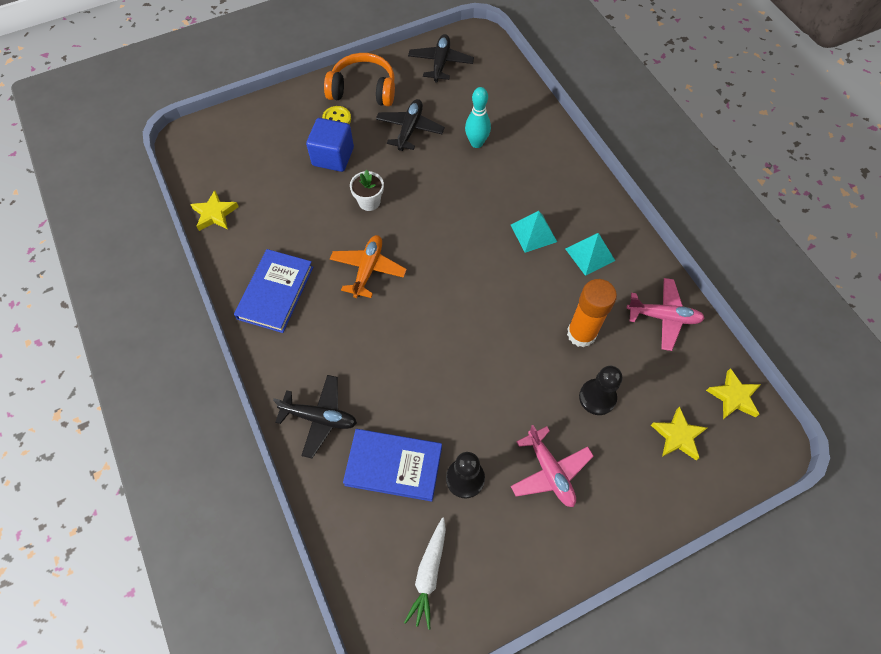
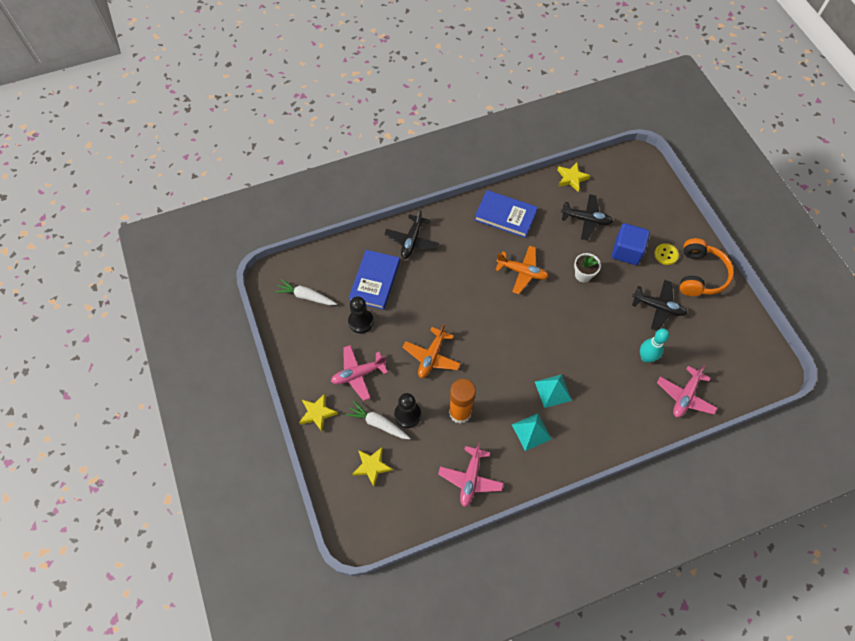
camera: 95 degrees right, 0 degrees up
(440, 63) = (738, 337): black plane -> black plane (586, 220)
(508, 374) = (431, 356): none -> orange plane
(518, 111) = (685, 396): none -> pink plane
(617, 435) = (378, 423): none -> white carrot
(733, 397) = (397, 517): yellow star -> yellow star (317, 413)

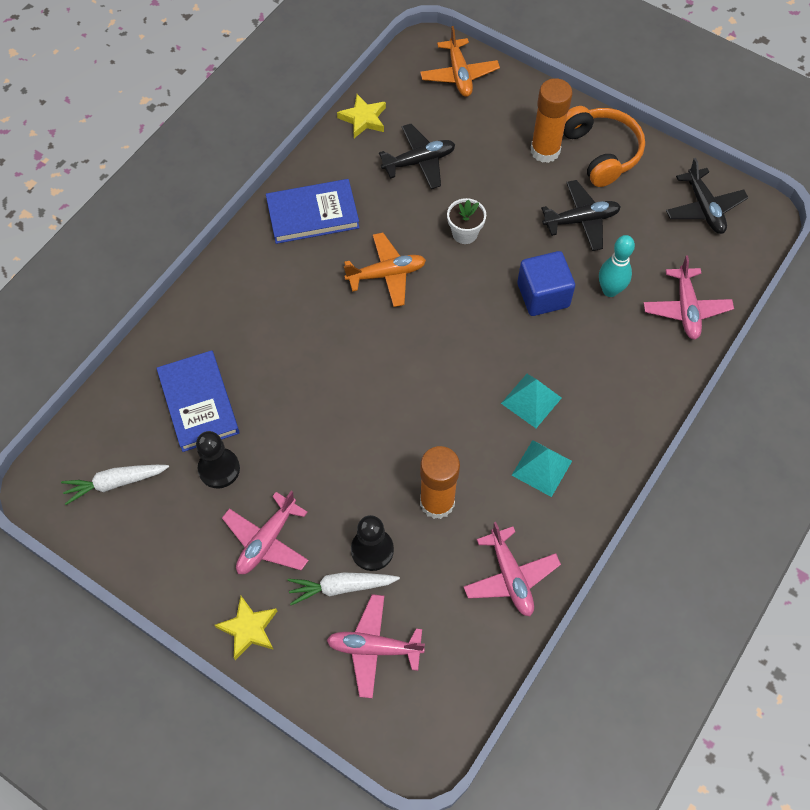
camera: 35 degrees left, 0 degrees up
(372, 466) = (374, 648): yellow star -> pink plane
(412, 241) = (210, 319): black plane -> black plane (704, 208)
(431, 356) = (348, 455): orange plane -> orange plane (459, 74)
(626, 251) = (496, 173): blue cube -> blue cube (543, 295)
(666, 255) = (545, 151): yellow button -> orange glue stick

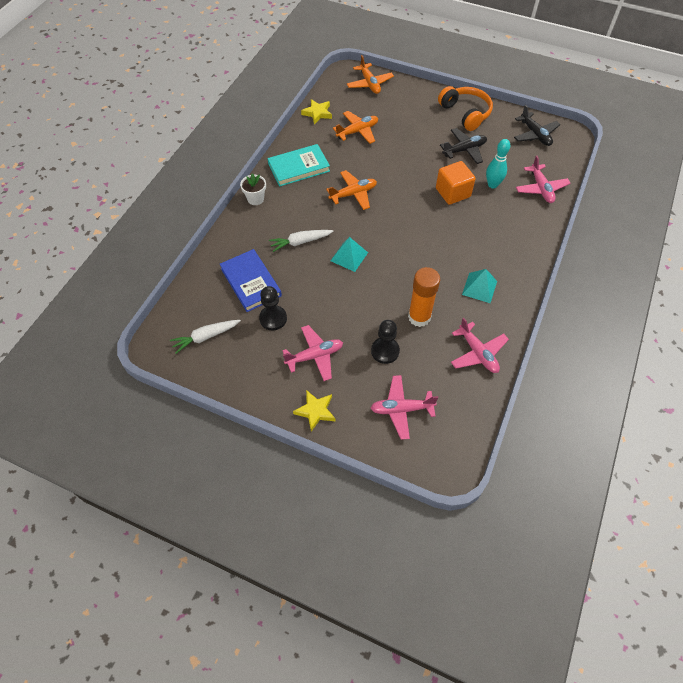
camera: 10 degrees left, 5 degrees down
(267, 540) = (315, 356): pink plane -> pink plane turned 135 degrees counterclockwise
(312, 214) = (298, 167): blue book -> turquoise book
(341, 587) = (370, 376): white carrot -> white carrot (300, 242)
(419, 161) = (357, 131): black plane -> orange plane
(465, 233) = (395, 166): white flower pot -> white flower pot (255, 199)
(531, 400) = (462, 251): turquoise pyramid -> turquoise pyramid (349, 256)
(543, 295) = (453, 192): blue cube -> orange cube
(545, 151) = (432, 116): orange glue stick -> none

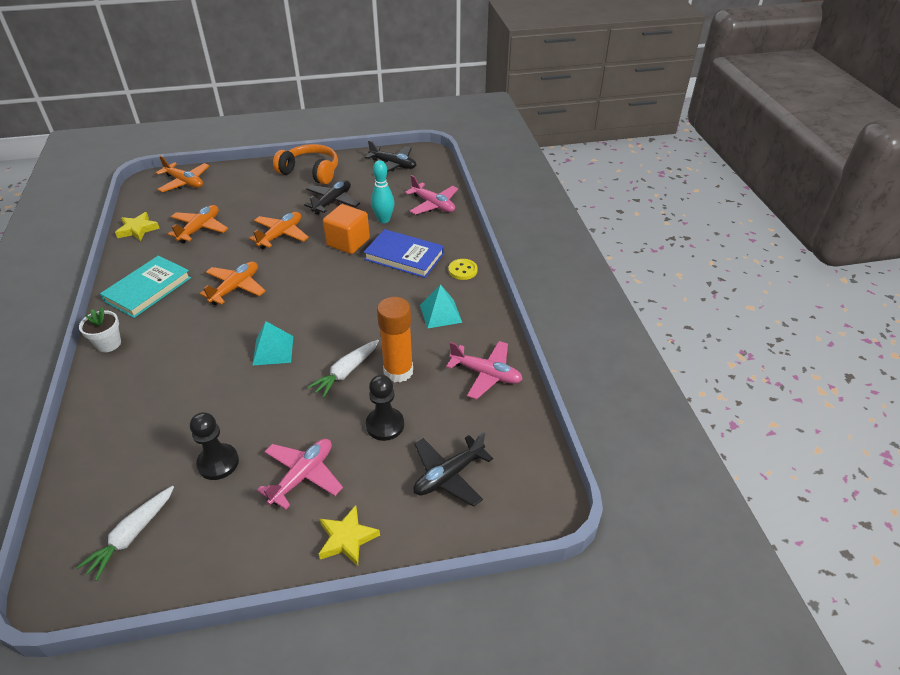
camera: 35 degrees left, 15 degrees down
(251, 282) = (160, 437): blue book -> blue book (404, 256)
(300, 242) = (200, 363): white carrot -> white carrot (346, 372)
(401, 409) = (448, 475): pink plane -> black plane
(409, 163) = (281, 235): none -> orange plane
(522, 260) = (462, 270): none -> yellow button

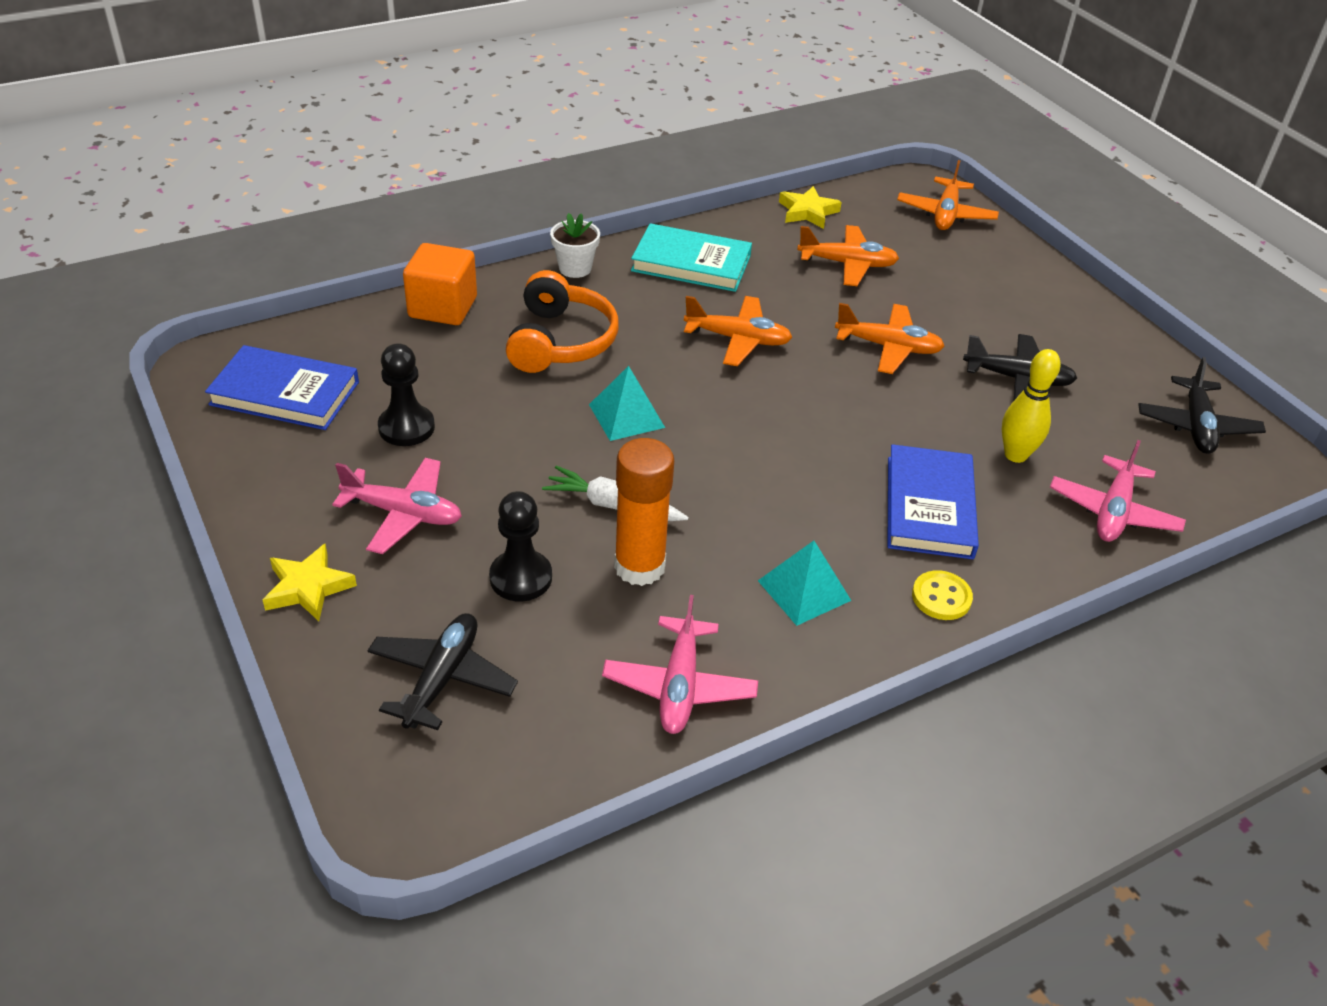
camera: 70 degrees right, 0 degrees up
(132, 535) = (285, 393): white carrot -> blue book
(310, 172) = (1082, 330): orange headphones -> orange headphones (560, 341)
(348, 242) = (921, 427): orange cube -> orange cube (443, 307)
(384, 220) = (1015, 455): turquoise bowling pin -> yellow bowling pin
(448, 475) = (442, 678): black plane -> black plane turned 75 degrees clockwise

